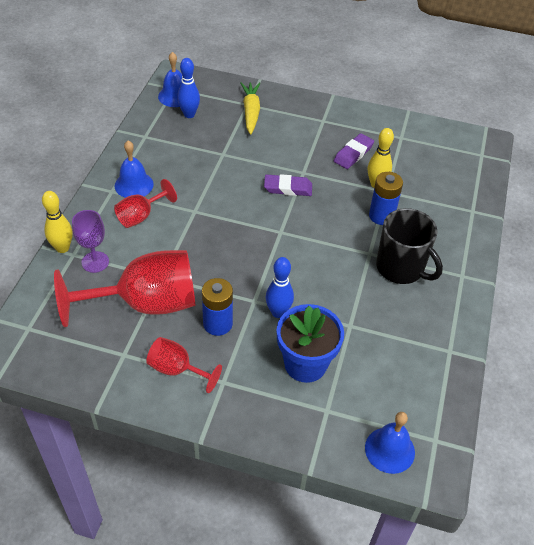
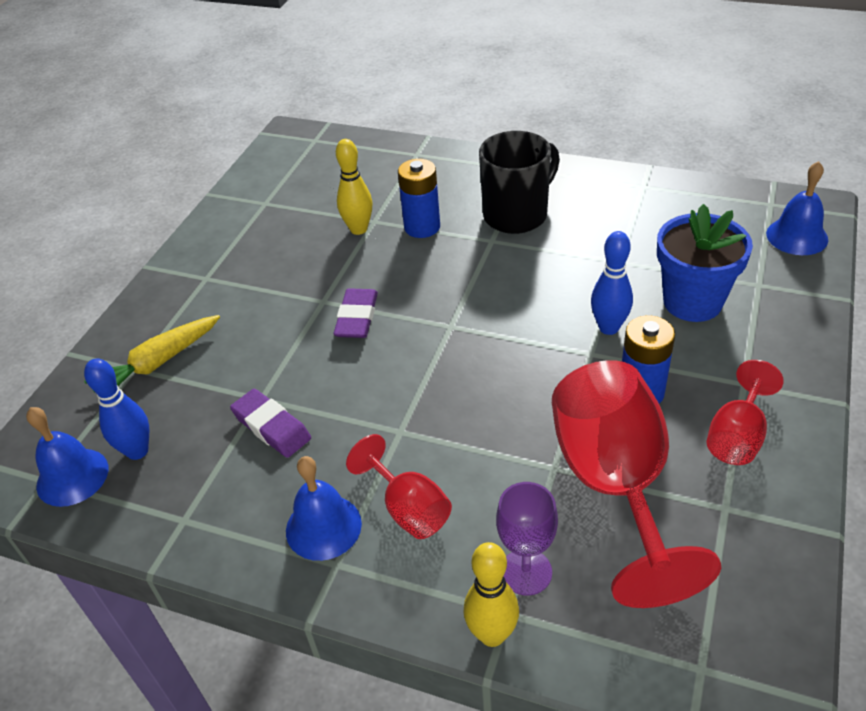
camera: 80 degrees left, 5 degrees down
(251, 112) = (158, 363): yellow carrot -> yellow carrot turned 45 degrees counterclockwise
(353, 154) = (291, 248): purple eraser -> purple eraser (272, 427)

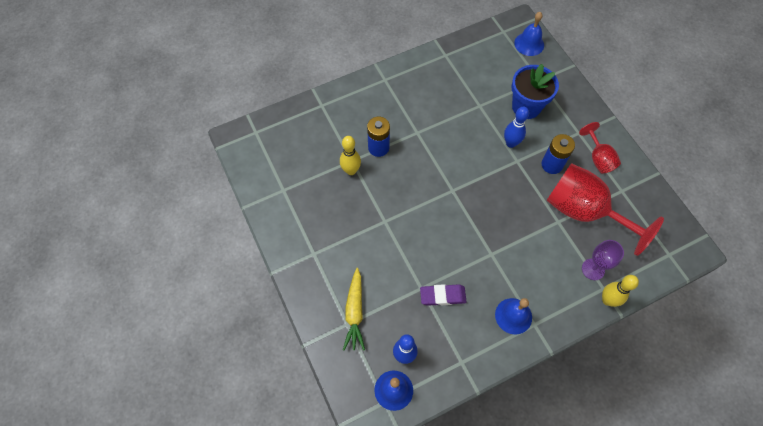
camera: 50 degrees left, 20 degrees up
(357, 317) = (410, 217): purple eraser -> none
(408, 508) = (532, 282): red goblet -> none
(517, 215) = (411, 110): black mug -> none

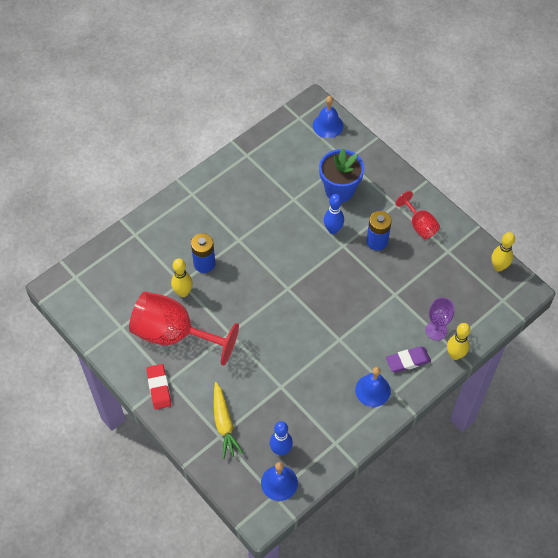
camera: 15 degrees left, 5 degrees down
(301, 259) = (159, 388): none -> red eraser
(442, 296) = (303, 388): purple eraser -> purple eraser (408, 361)
(584, 211) = (417, 279): red goblet -> red goblet (174, 334)
(671, 219) = (498, 267): none -> yellow bowling pin

